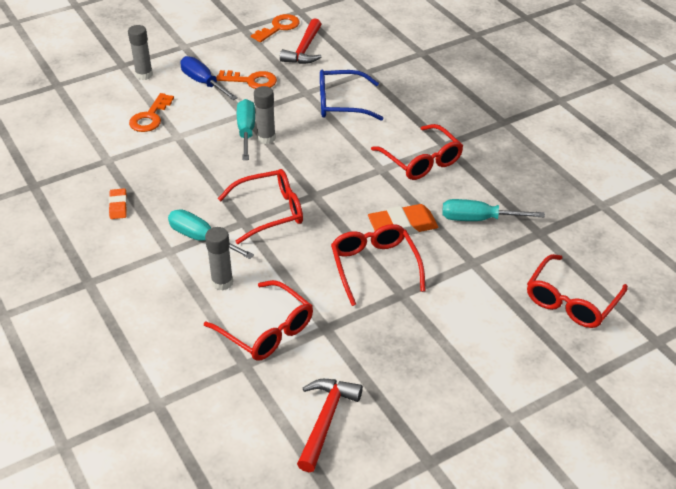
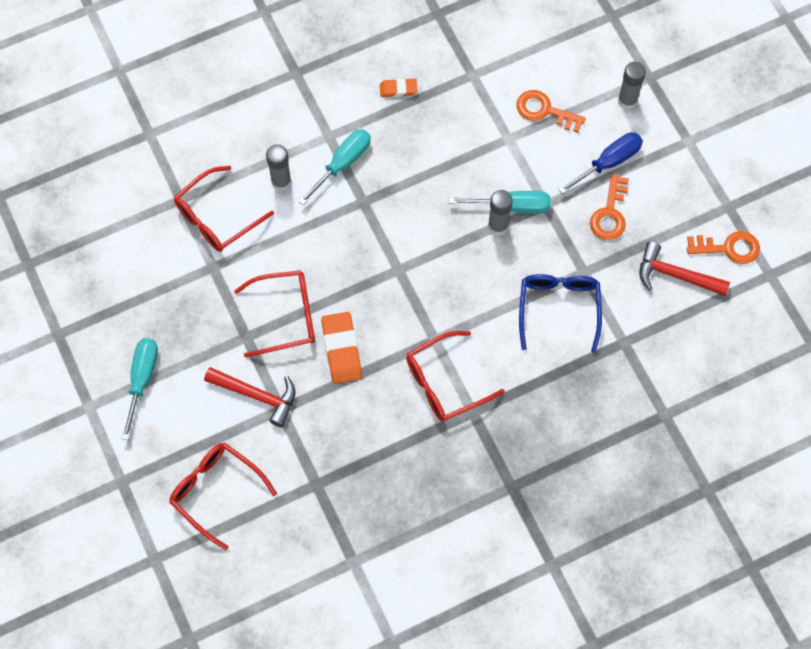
camera: 95 degrees right, 25 degrees up
(269, 212) = (375, 225): red glasses -> none
(278, 27) = (728, 248): orange key -> orange key turned 45 degrees counterclockwise
(326, 420) = (111, 259): red hammer -> red hammer (257, 395)
(478, 219) = (343, 426): turquoise screwdriver -> turquoise screwdriver (142, 380)

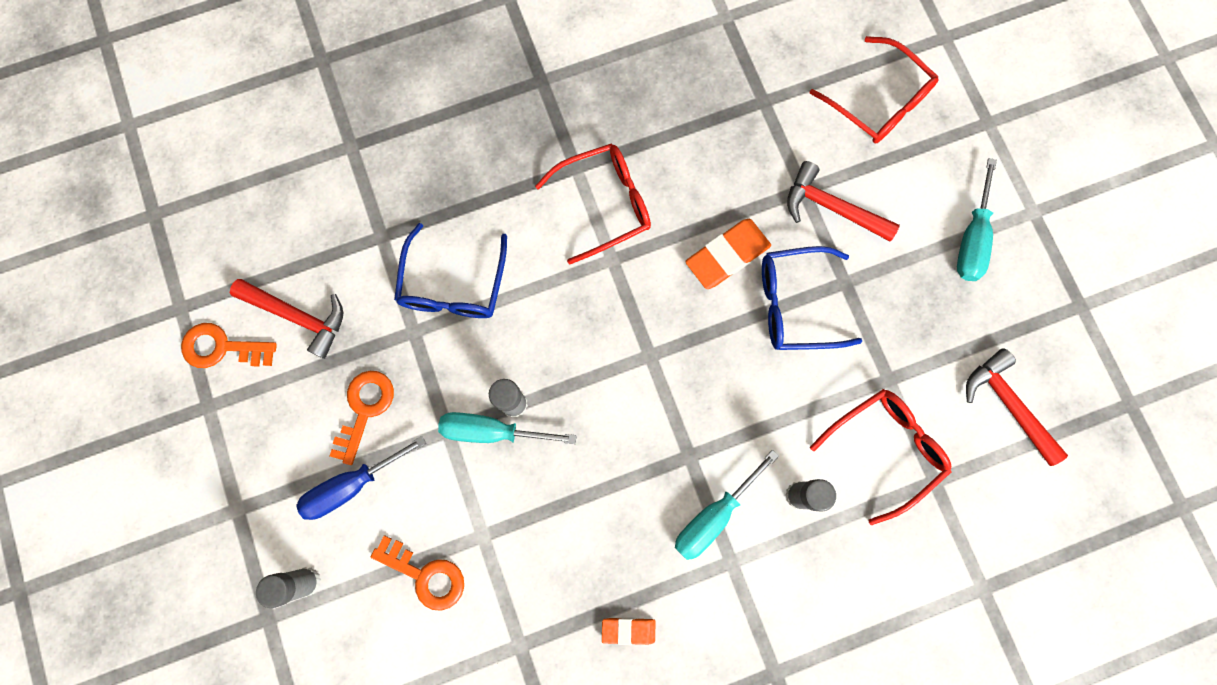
camera: 175 degrees left, 10 degrees up
(122, 256) = (1008, 404): none -> red hammer
(285, 316) = (796, 304): red glasses -> blue glasses
(341, 349) = (727, 255): orange eraser -> orange eraser turned 60 degrees clockwise

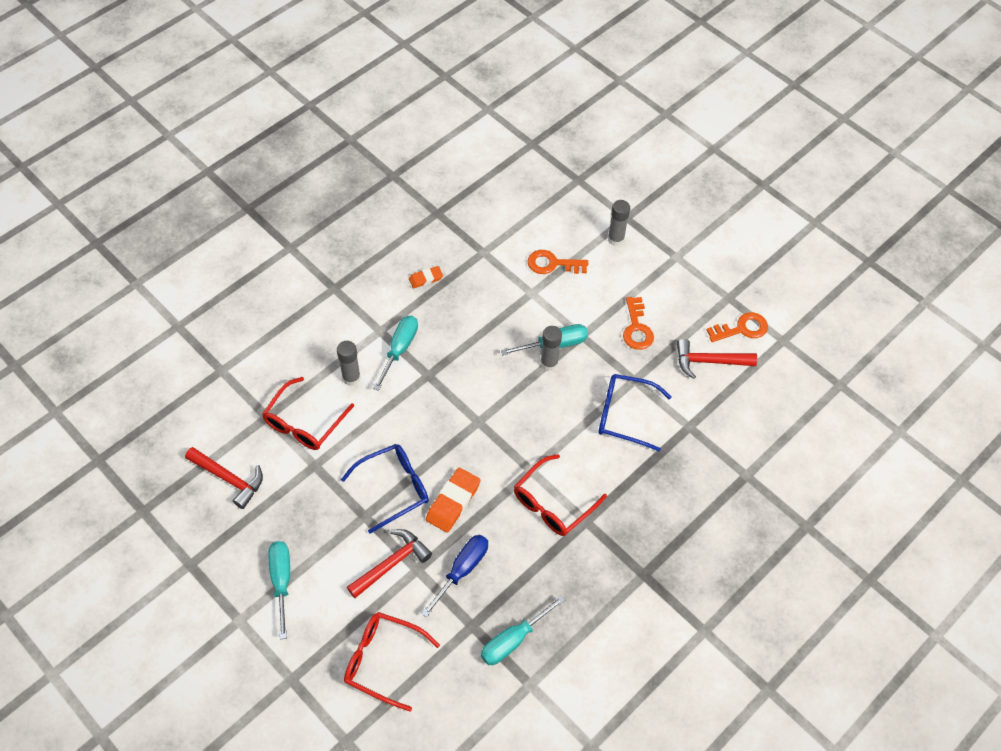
camera: 155 degrees right, 20 degrees down
(352, 485) = (620, 289): blue screwdriver -> blue screwdriver (462, 570)
(453, 284) = (625, 415): blue glasses -> blue glasses turned 60 degrees counterclockwise
(723, 67) = (513, 640): none -> turquoise screwdriver
(831, 207) = (391, 564): red hammer -> red hammer turned 45 degrees counterclockwise

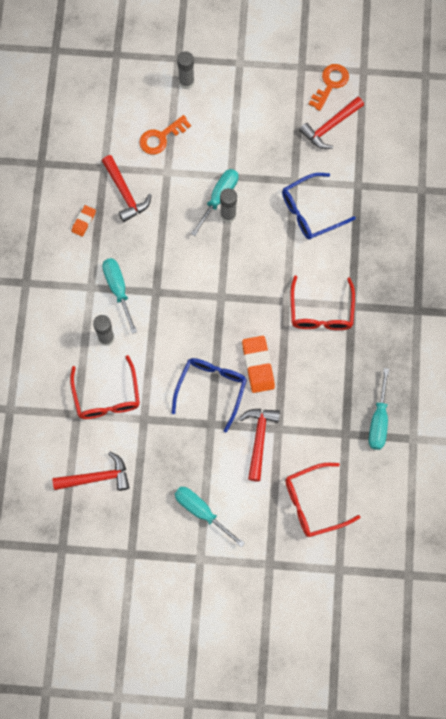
camera: 40 degrees left, 15 degrees up
(462, 570) = (306, 405): blue screwdriver -> none
(480, 283) = (125, 193): none -> red hammer
(637, 328) = (262, 140): orange key -> none

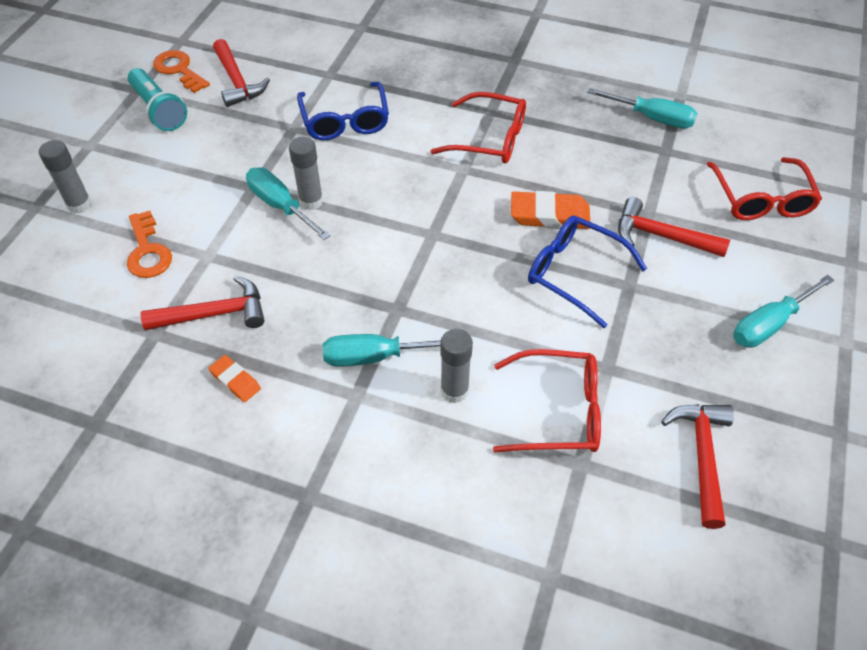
camera: 75 degrees left, 20 degrees down
(285, 89) = (159, 110): none -> turquoise flashlight

